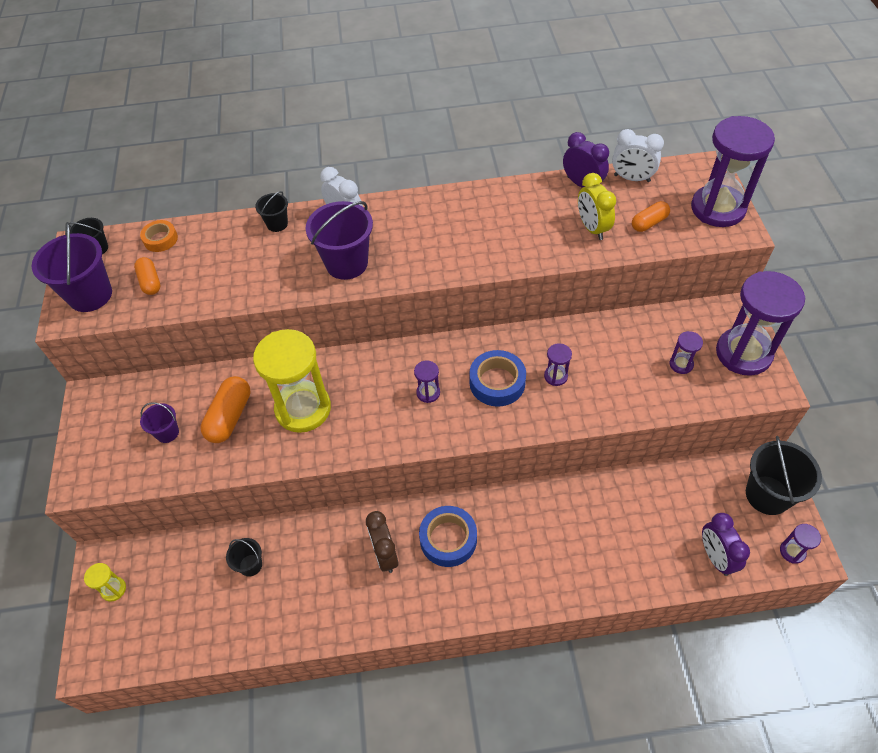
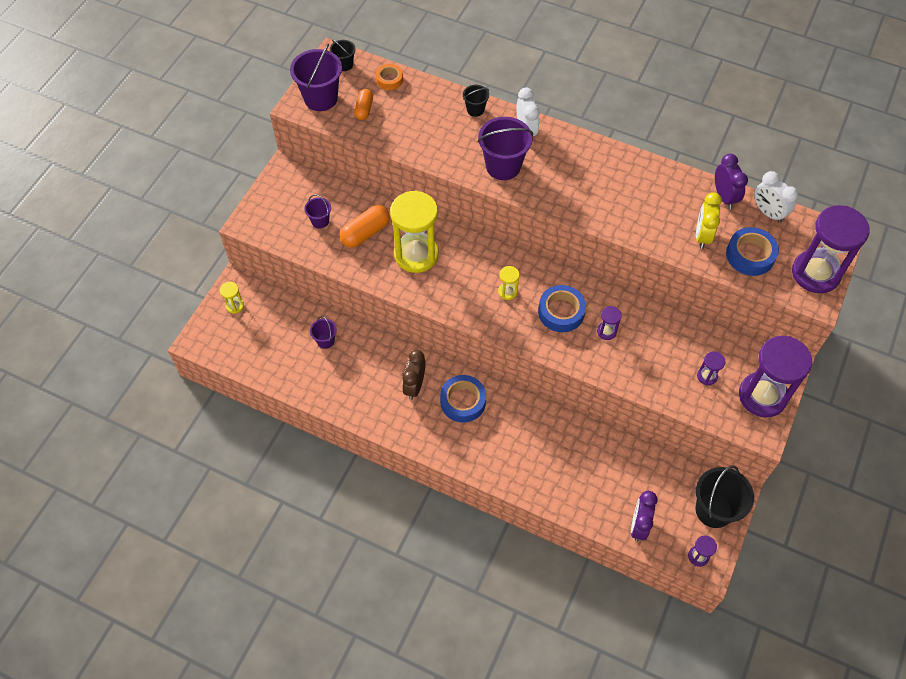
camera: 30 degrees right, 5 degrees up
(250, 565) = (325, 341): black bucket -> purple bucket
(428, 393) = (507, 291): purple hourglass -> yellow hourglass
(649, 223) = (750, 255): orange capsule -> blue tape

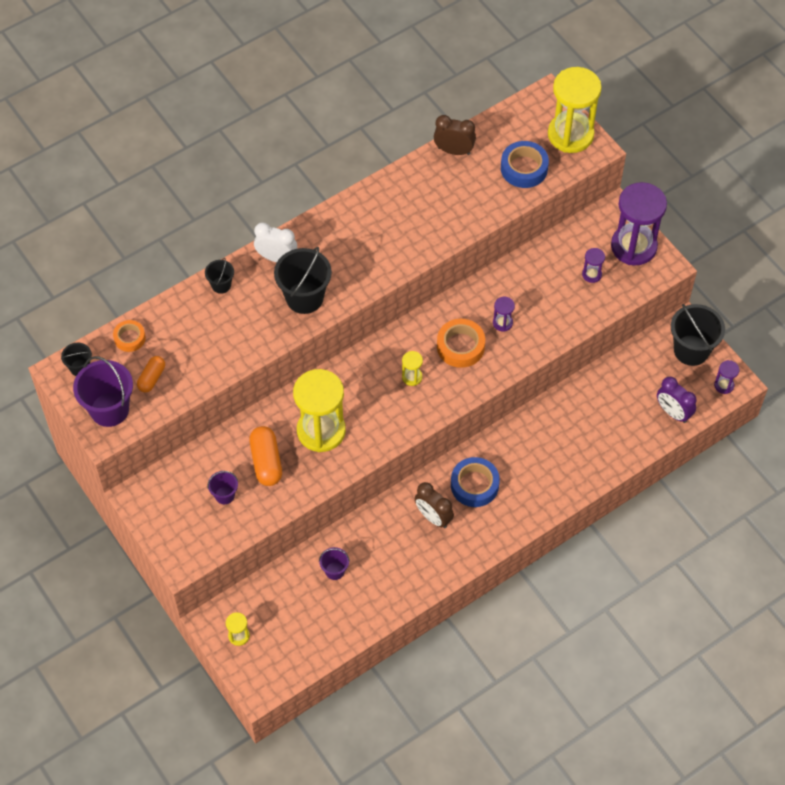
camera: 60 degrees left, 0 degrees up
(364, 109) = (152, 378): orange capsule -> orange capsule turned 75 degrees clockwise
(503, 166) = (304, 297): purple bucket -> black bucket
(561, 312) = (460, 346): blue tape -> orange tape
(702, 236) = (482, 190): yellow clock -> none
(724, 197) = (454, 151): purple clock -> brown clock
(768, 213) = (491, 130): white clock -> none
(815, 273) = (570, 135): purple hourglass -> yellow hourglass

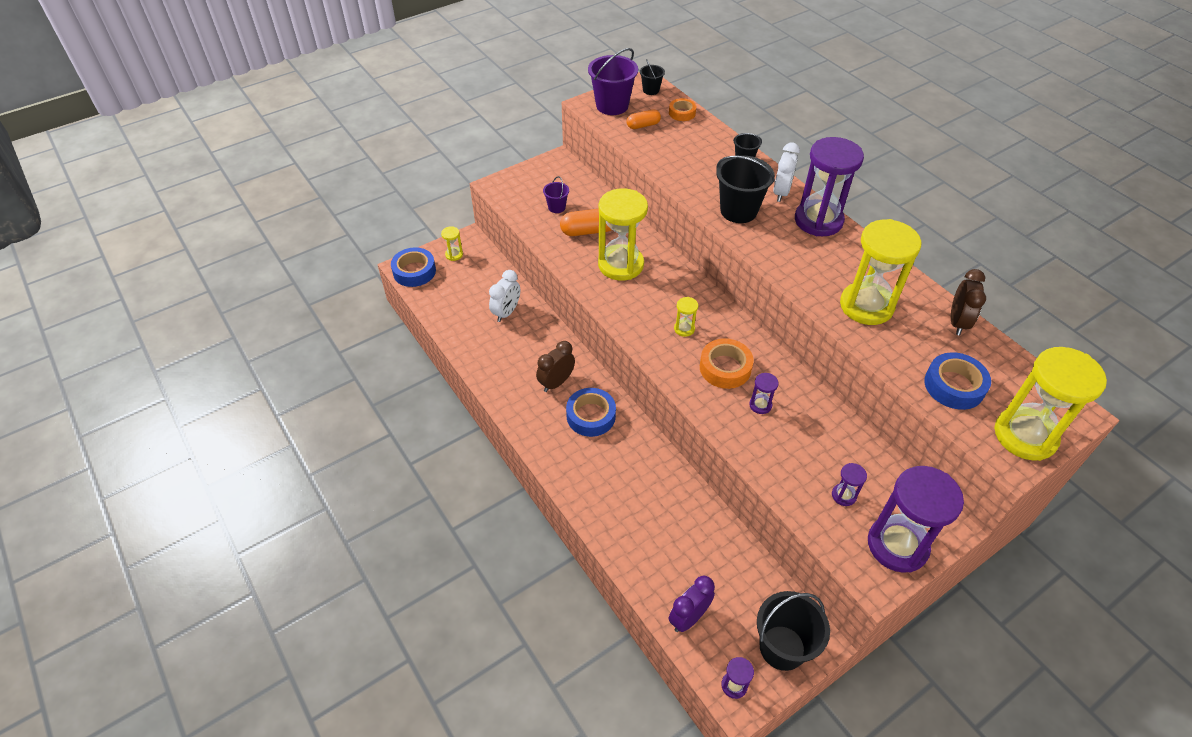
camera: 90 degrees right, 10 degrees down
(152, 378) = (643, 125): orange capsule -> orange capsule turned 45 degrees counterclockwise
(266, 677) = (414, 271): none -> blue tape
(320, 232) = (818, 220): none -> purple hourglass
(334, 571) = (506, 312): purple bucket -> white clock
(435, 212) = (866, 306): none -> yellow hourglass

